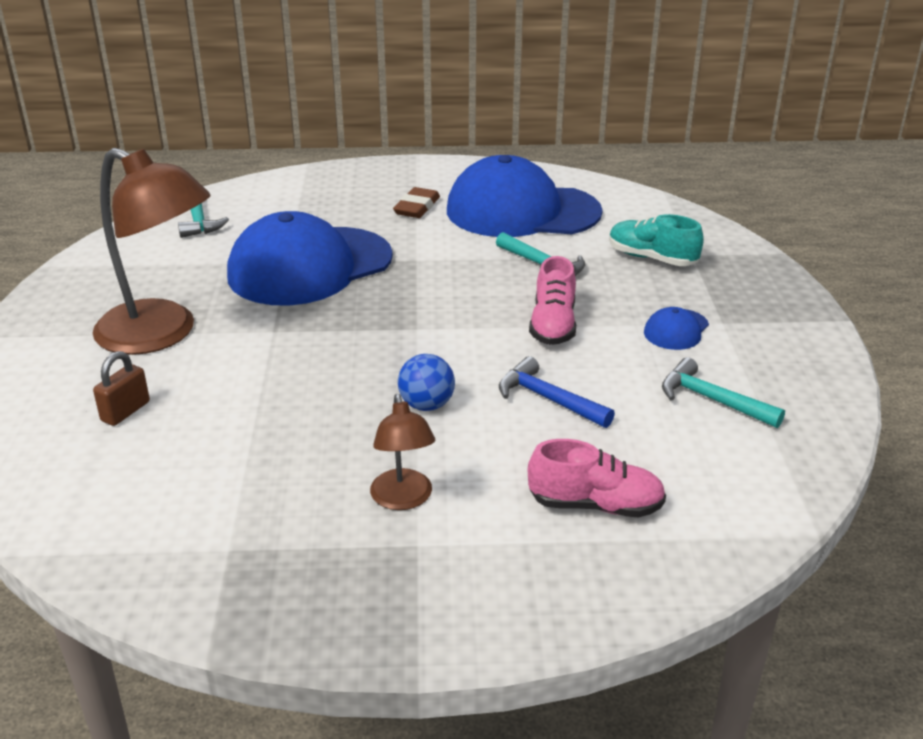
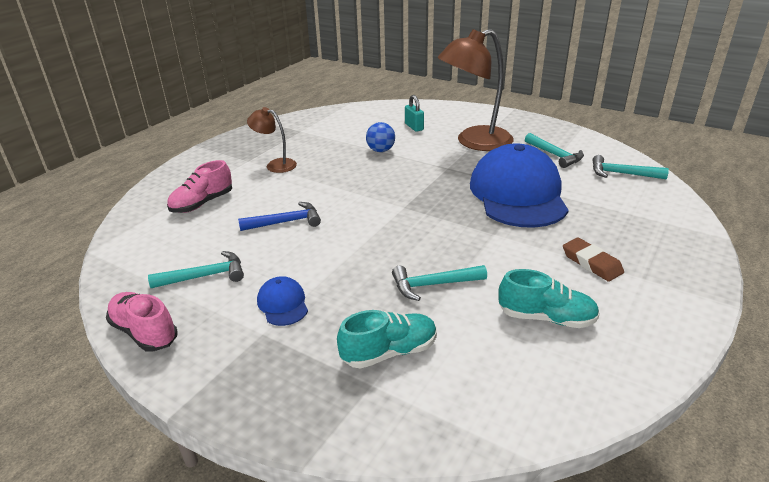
camera: 125 degrees right, 0 degrees up
(125, 411) = (414, 127): brown padlock -> turquoise padlock
(169, 266) = (555, 155): none -> turquoise hammer
(426, 405) = (329, 188): blue ball -> blue ball (381, 150)
(522, 211) = (546, 318): blue cap -> turquoise shoe
(553, 325) = (351, 254): pink shoe -> pink shoe (144, 332)

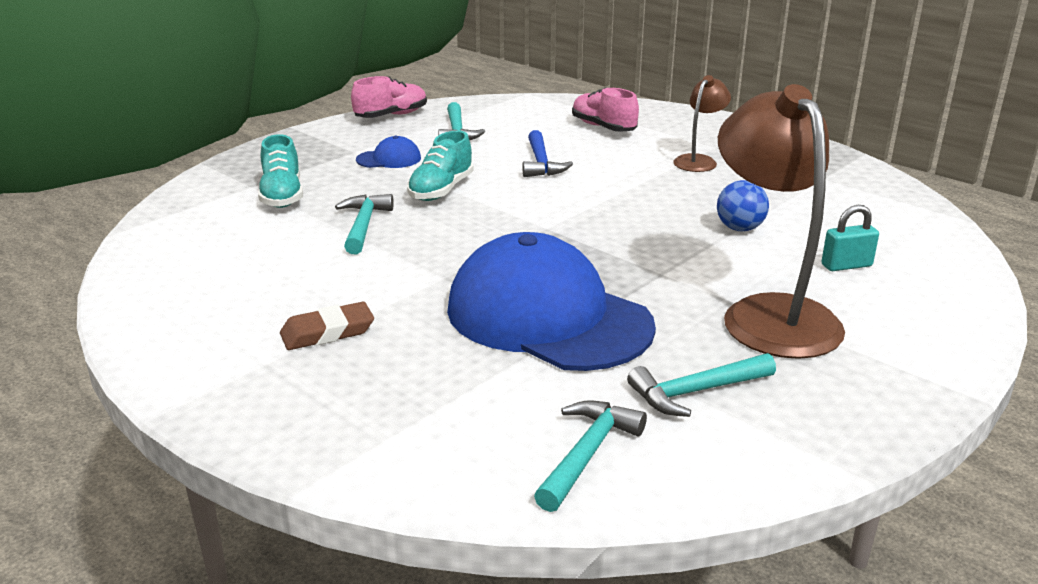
camera: 100 degrees right, 5 degrees down
(518, 194) = (548, 317): blue cap -> blue cap turned 150 degrees counterclockwise
(546, 318) = (256, 276): turquoise shoe -> turquoise shoe (441, 190)

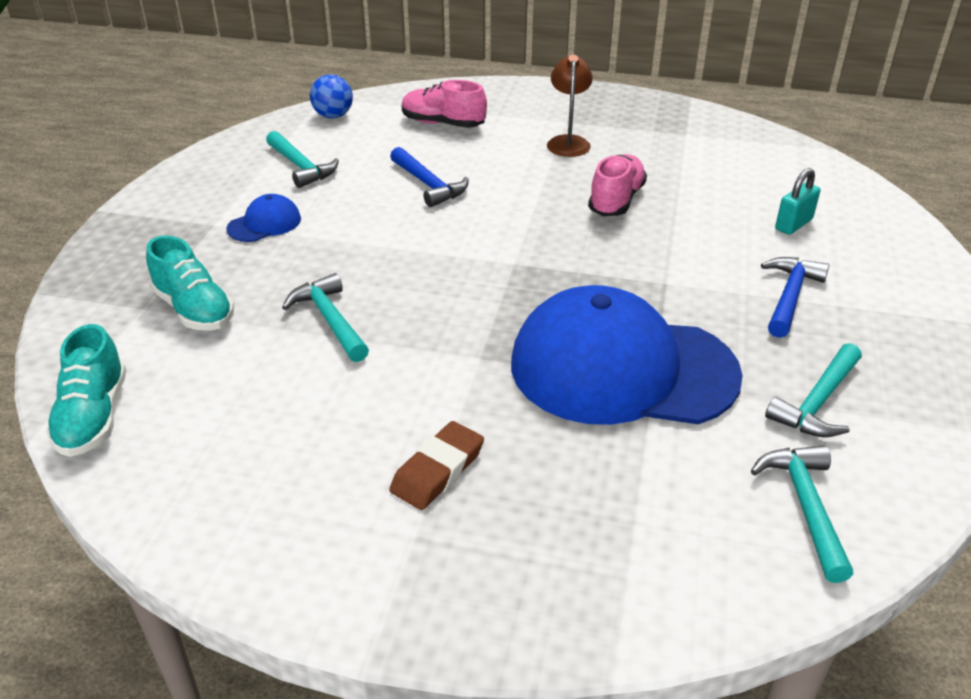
camera: 30 degrees left, 10 degrees up
(391, 116) = (205, 164): pink shoe -> pink shoe (616, 200)
(441, 190) = (364, 248): turquoise shoe -> turquoise shoe (94, 417)
(739, 228) = (677, 210): blue ball -> blue ball (333, 116)
(770, 314) = (789, 296): brown lamp -> blue hammer

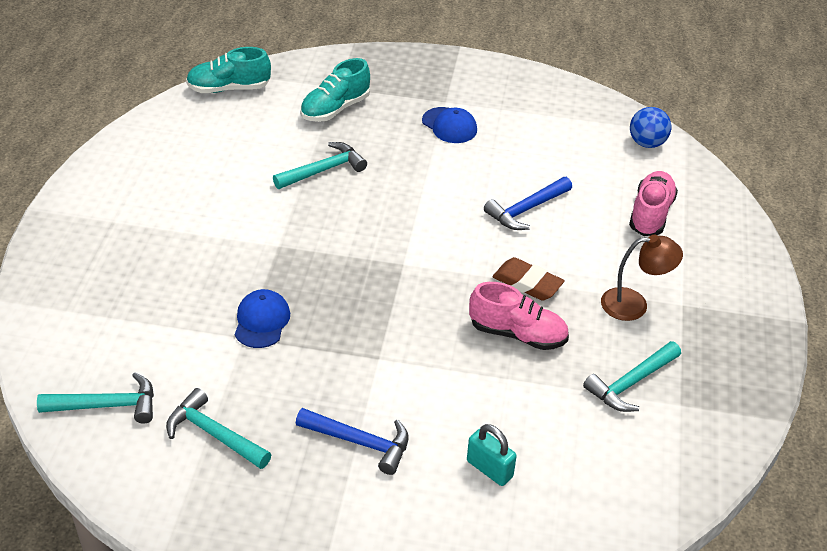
camera: 85 degrees right, 5 degrees up
(301, 167) = (544, 134): turquoise hammer -> turquoise hammer (631, 383)
(437, 470) = (166, 228): brown eraser -> brown eraser (527, 283)
(622, 369) = (261, 321): blue cap -> blue cap, size x0.41

